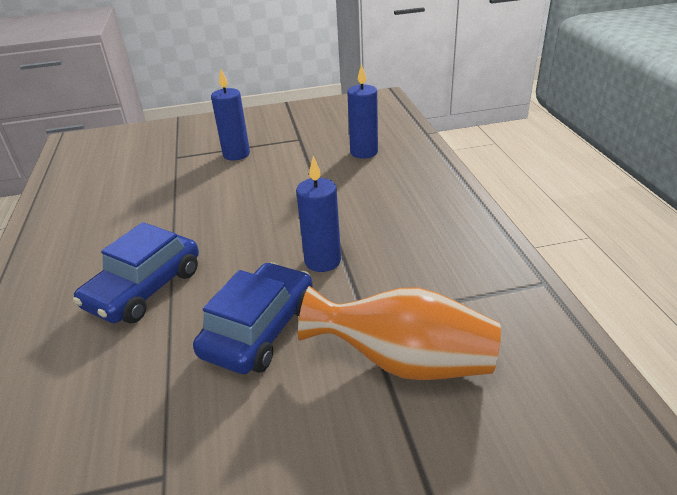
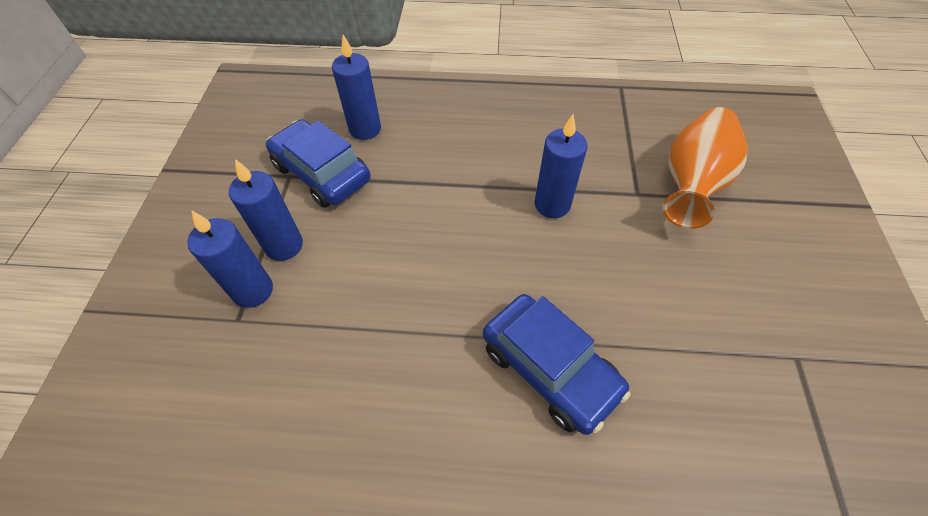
camera: 75 degrees left, 20 degrees up
(198, 155) = (253, 290): none -> blue candle
(260, 329) = (639, 268): blue car -> blue car (322, 173)

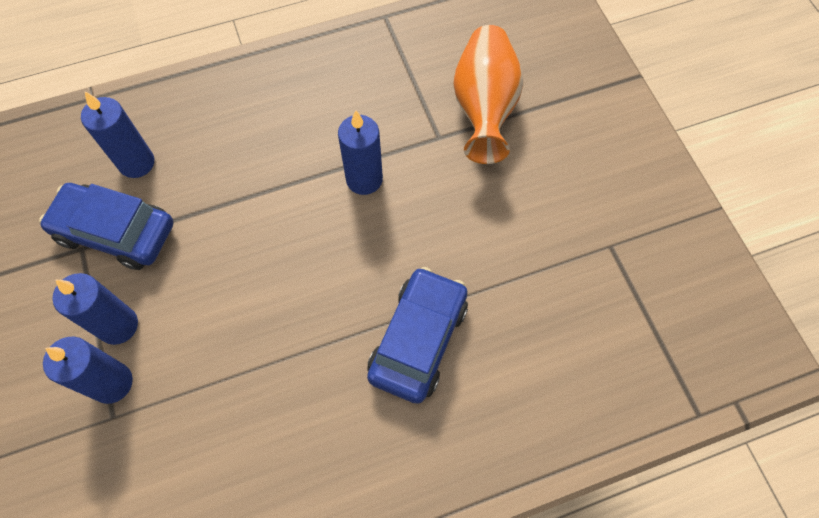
camera: 25 degrees left, 10 degrees up
(549, 369) = (418, 339): blue car -> blue car turned 90 degrees counterclockwise

